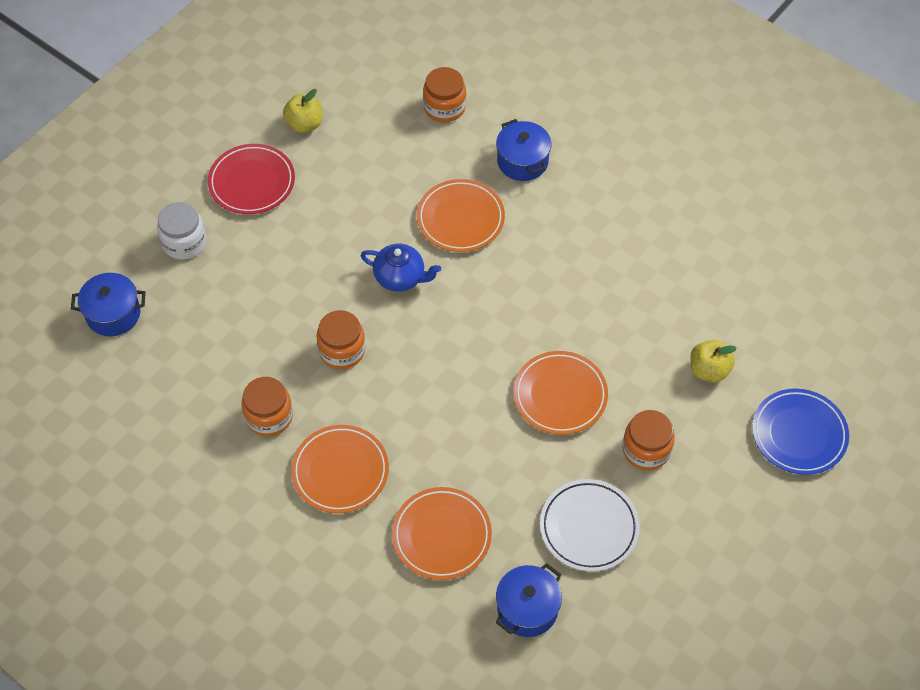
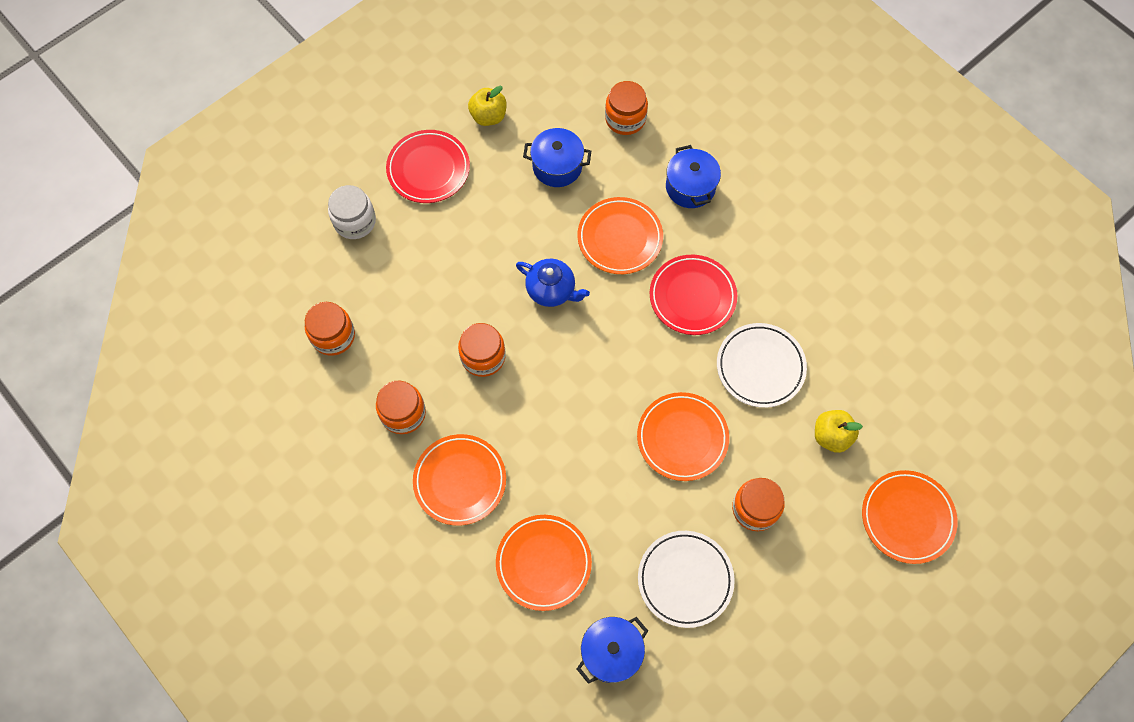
camera: 10 degrees right, 10 degrees up
(113, 314) = (277, 284): blue pot -> blue pot (557, 166)
(182, 354) = (333, 336): none -> orange jar
(544, 262) = (692, 297): none -> red plate
(625, 317) = (760, 367): none -> white plate
(799, 434) = (907, 518): blue plate -> orange plate

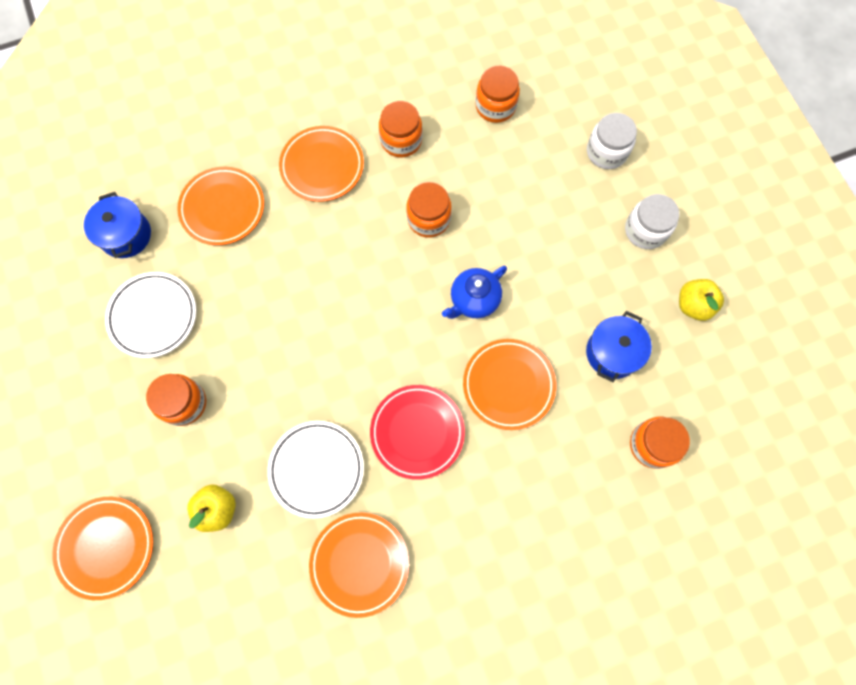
camera: 110 degrees right, 5 degrees up
(428, 169) = (645, 230): red plate -> white jar
(682, 438) = (278, 364): orange plate -> orange plate (359, 563)
(690, 187) = (545, 482): blue pot -> none

